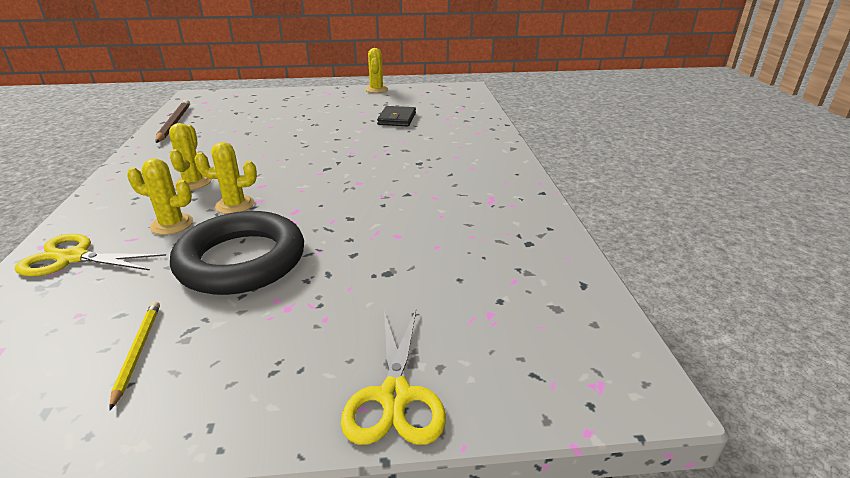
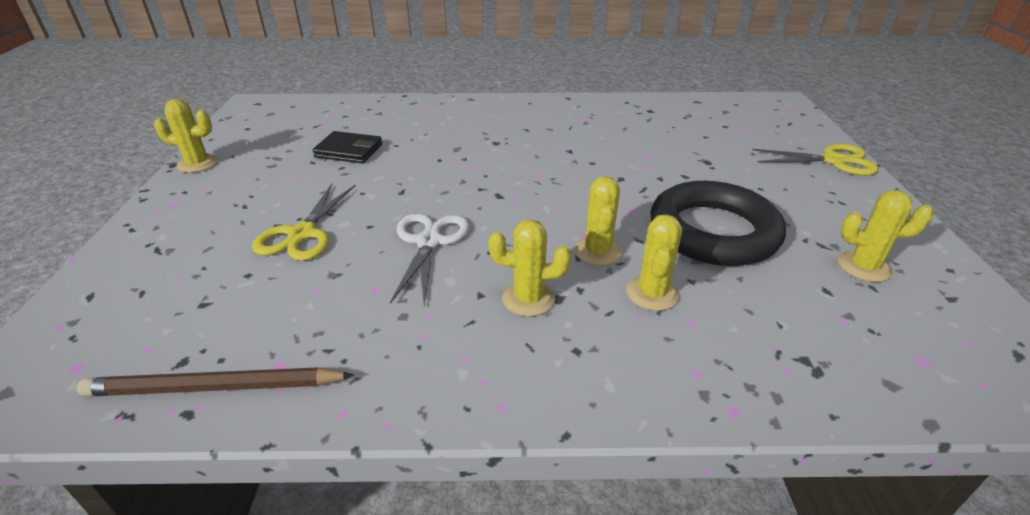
camera: 85 degrees left, 5 degrees up
(73, 258) = (751, 363): yellow scissors -> yellow scissors (302, 234)
(137, 351) = (864, 267): yellow pencil -> yellow cactus
(270, 151) = (429, 242): none -> white scissors

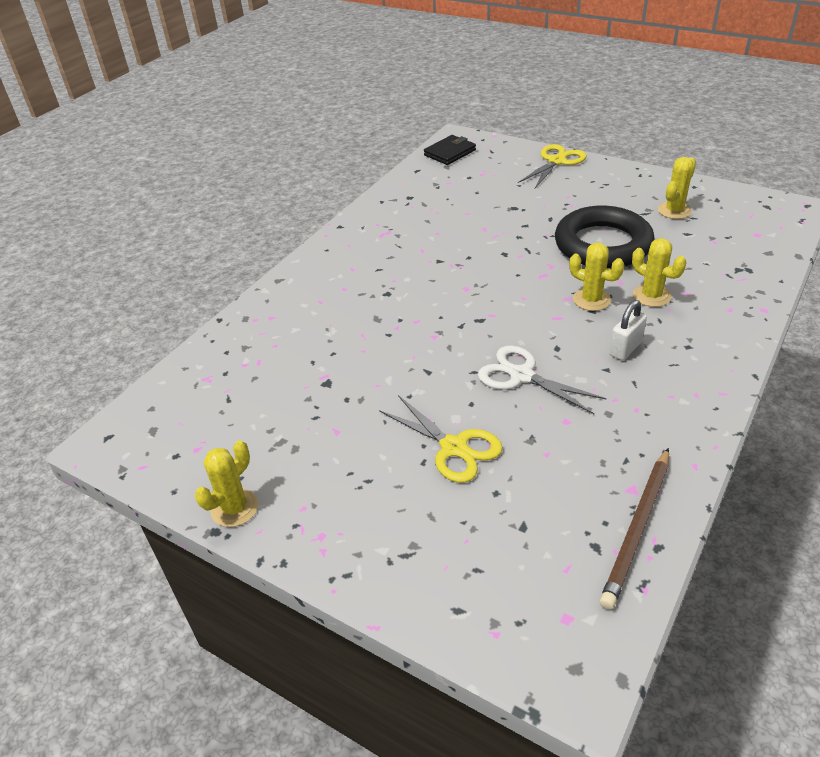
camera: 55 degrees left, 5 degrees up
(349, 151) = (315, 387): black wallet -> black wallet (450, 153)
(528, 299) = (625, 348): yellow cactus -> white padlock

